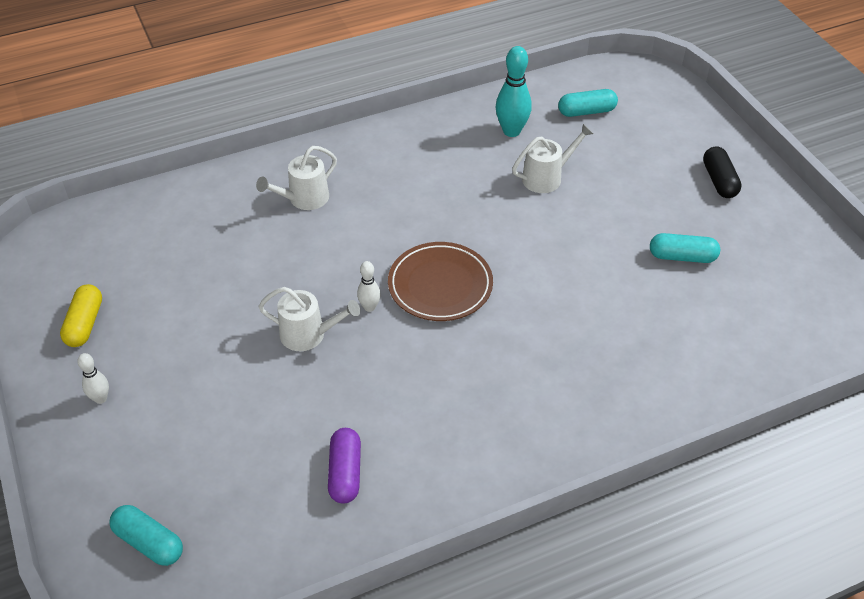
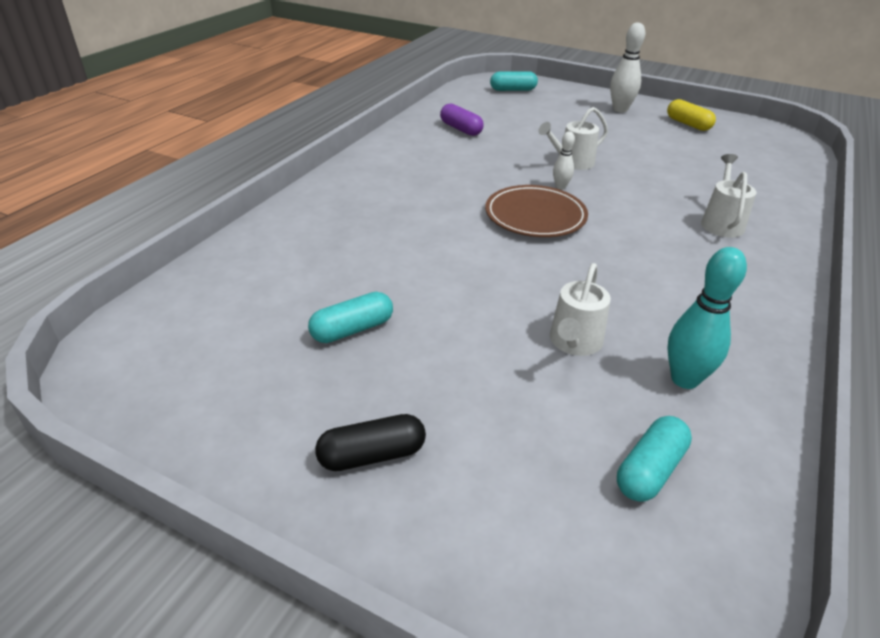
camera: 140 degrees right, 10 degrees down
(100, 398) = (620, 109): white bowling pin -> white bowling pin, size x1.79
(719, 181) = (372, 455): black capsule -> black capsule turned 60 degrees counterclockwise

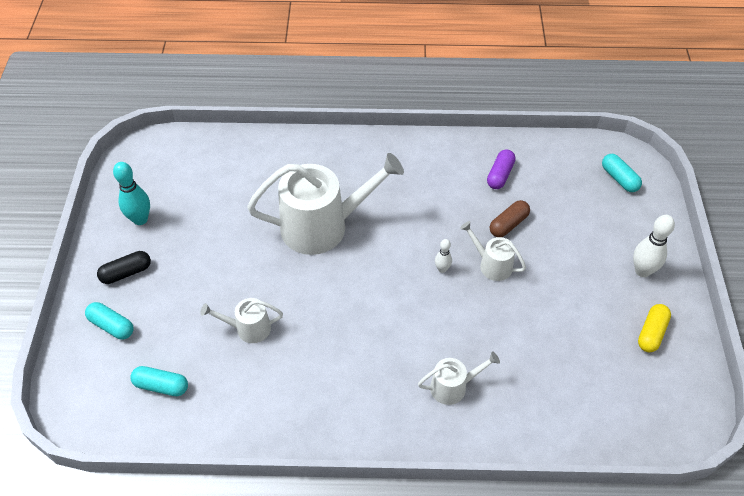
camera: 65 degrees right, 15 degrees up
(352, 329) = (209, 225): turquoise capsule -> turquoise capsule (111, 326)
(372, 455) = (126, 273): black capsule -> black capsule turned 75 degrees counterclockwise
(439, 239) = (322, 226): none -> white watering can
(526, 142) = (508, 224): none -> brown capsule
(535, 216) = (385, 267): brown plate -> none
(684, 379) = (240, 390): turquoise bowling pin -> turquoise bowling pin (140, 219)

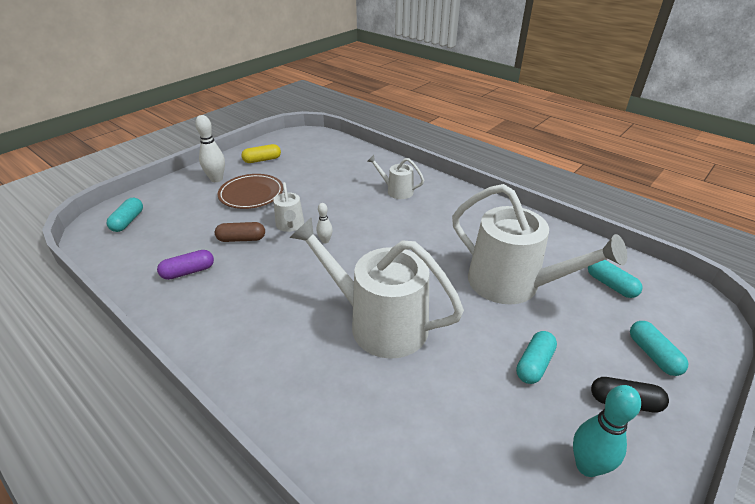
camera: 140 degrees left, 15 degrees down
(196, 263) = (534, 364): none -> turquoise capsule
(248, 328) = (512, 284): white watering can -> white watering can, size x2.09
(579, 276) = (251, 194): none -> brown plate

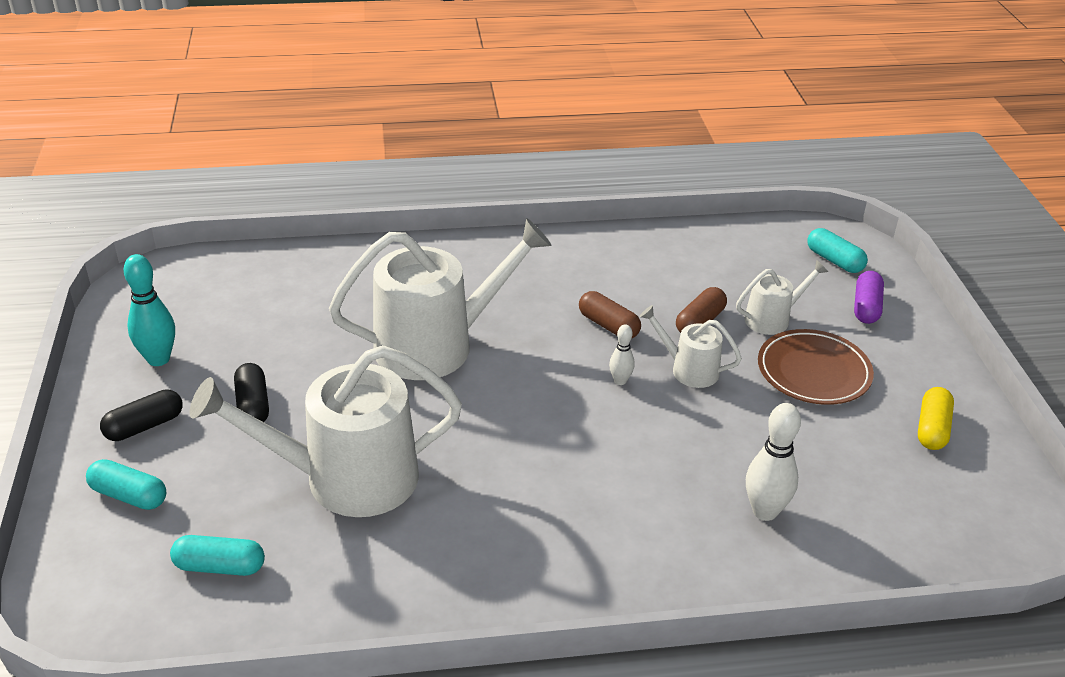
camera: 130 degrees right, 0 degrees up
(188, 272) = (673, 268): purple capsule -> purple capsule (866, 307)
(216, 179) = (897, 359): white bowling pin -> white bowling pin (764, 511)
(279, 267) = (608, 325): none -> brown capsule
(396, 191) = (671, 521): white watering can -> white watering can (772, 319)
(534, 364) = (253, 405): turquoise capsule -> black capsule

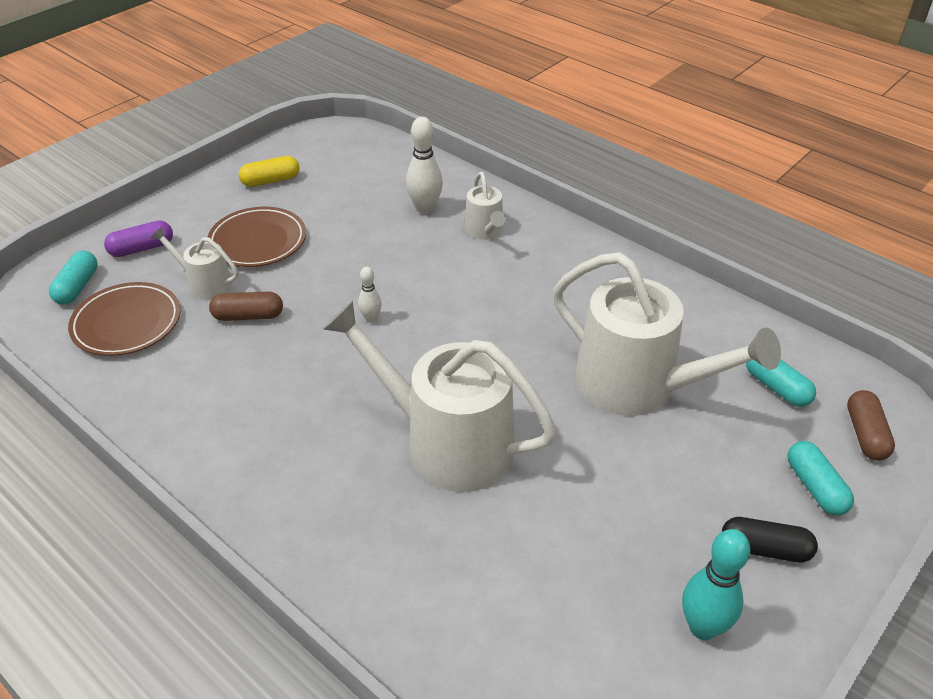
camera: 130 degrees left, 5 degrees up
(253, 405) = (653, 500): black capsule -> none
(608, 325) = (306, 360): brown capsule -> brown capsule (865, 434)
(689, 370) = (319, 294): white watering can -> white watering can (485, 231)
(756, 266) = (127, 323): none -> brown plate

